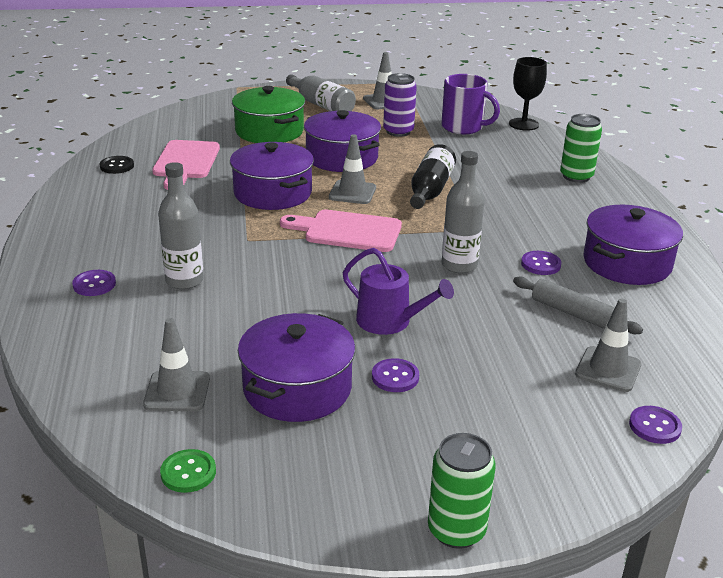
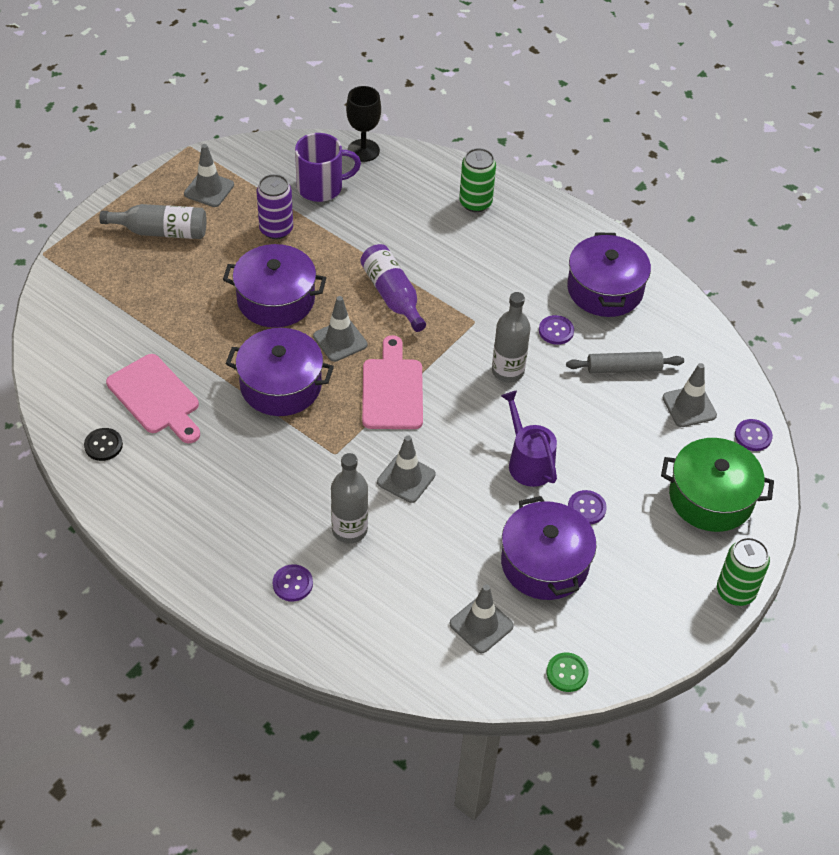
camera: 45 degrees left, 20 degrees up
(269, 131) = (167, 303): green pot -> green pot (711, 498)
(274, 278) = (406, 478): none -> grey traffic cone
(347, 231) = (392, 390): pink cutting board -> pink cutting board turned 120 degrees clockwise
(389, 321) = (528, 462): purple watering can -> purple watering can turned 105 degrees counterclockwise
(430, 190) = (392, 295): black bottle -> purple bottle

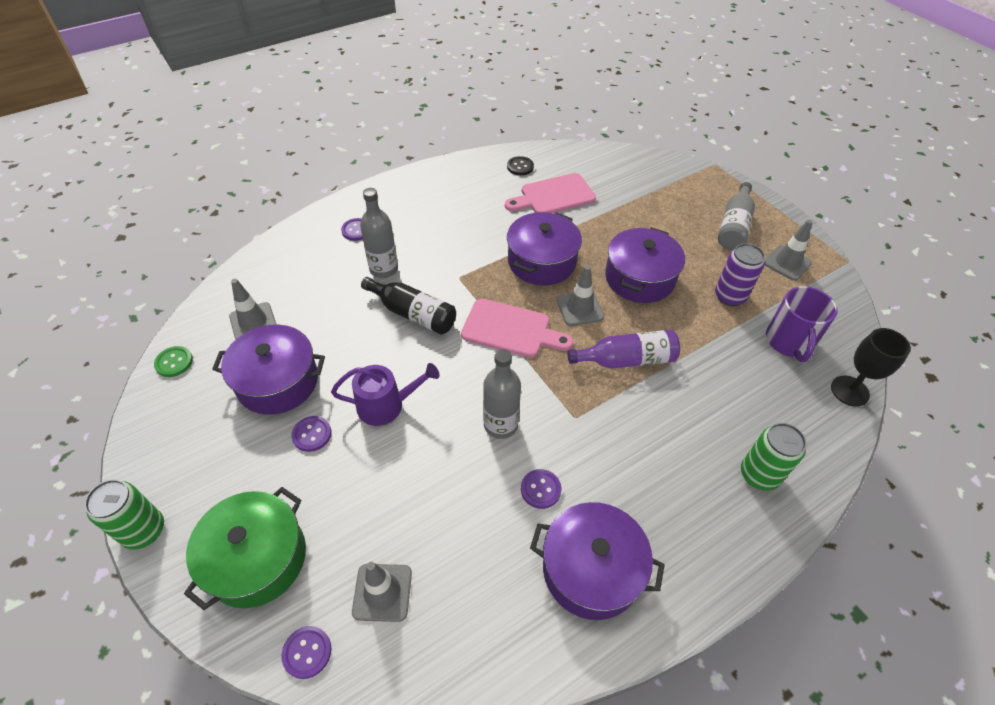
camera: 110 degrees right, 0 degrees up
(406, 478) = (413, 314): grey traffic cone -> black bottle
(623, 368) = (464, 540): grey rolling pin -> none

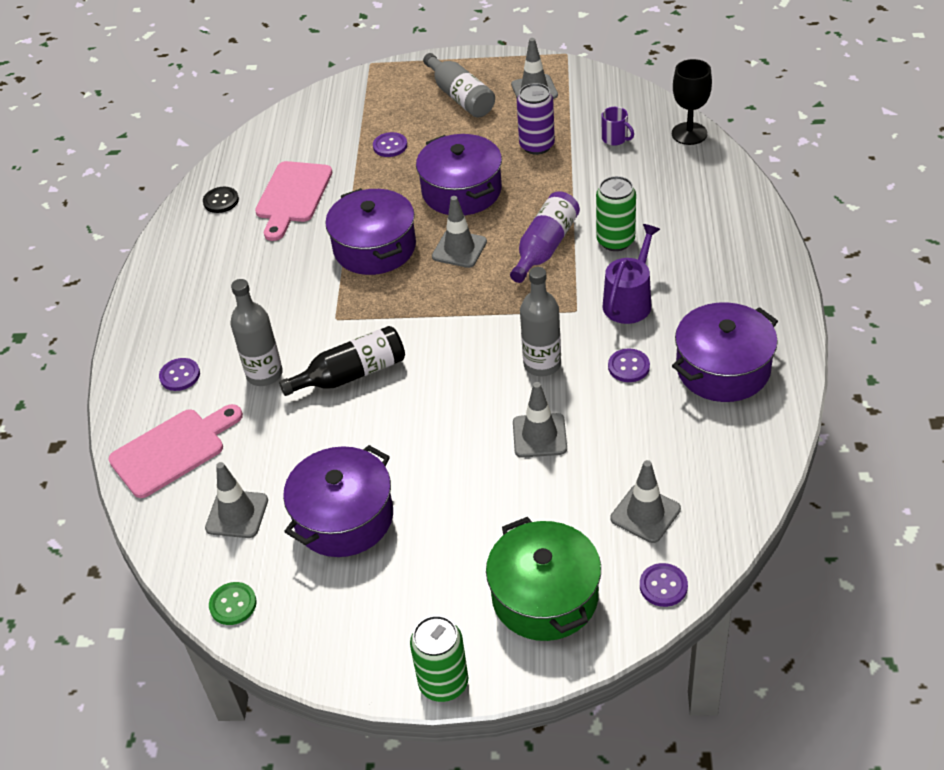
camera: 50 degrees left, 5 degrees down
(312, 434) = (436, 510): purple button -> purple button (390, 146)
(386, 405) = (450, 439): purple watering can -> purple watering can (629, 301)
(424, 463) = (539, 436): none -> grey traffic cone
(510, 329) = (440, 309): pink cutting board -> pink cutting board (173, 450)
(759, 475) = (719, 228): green can -> green can (615, 241)
(789, 342) = (615, 139): purple mug -> purple mug, size x0.53

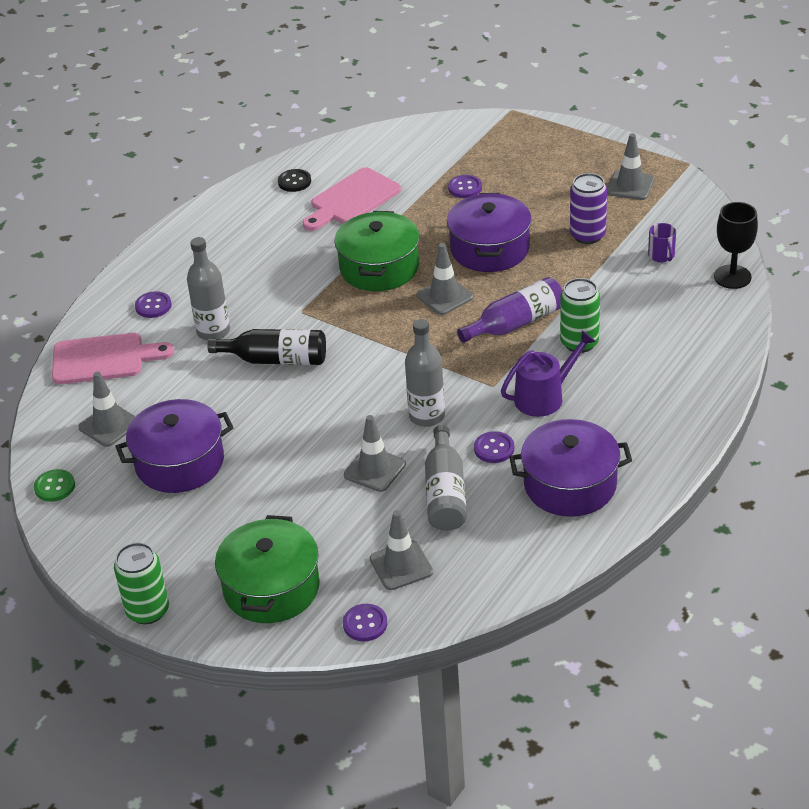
camera: 30 degrees right, 5 degrees down
(375, 248) = (379, 267): purple pot -> green pot
(460, 97) = (561, 167): grey bottle -> grey bottle (445, 493)

